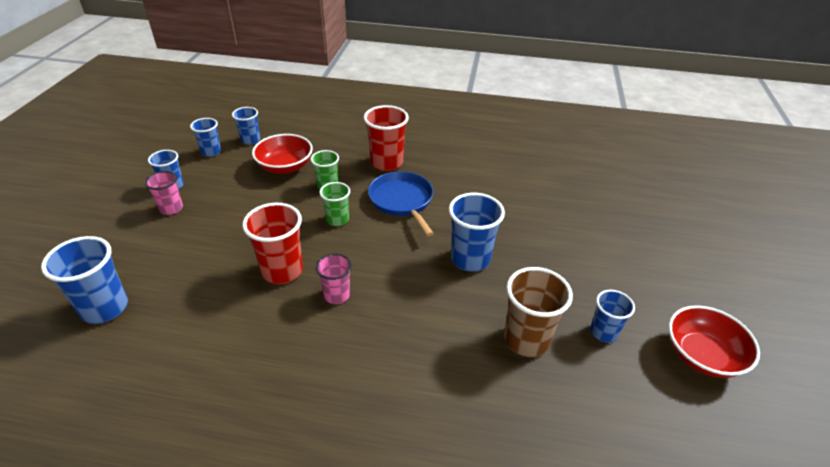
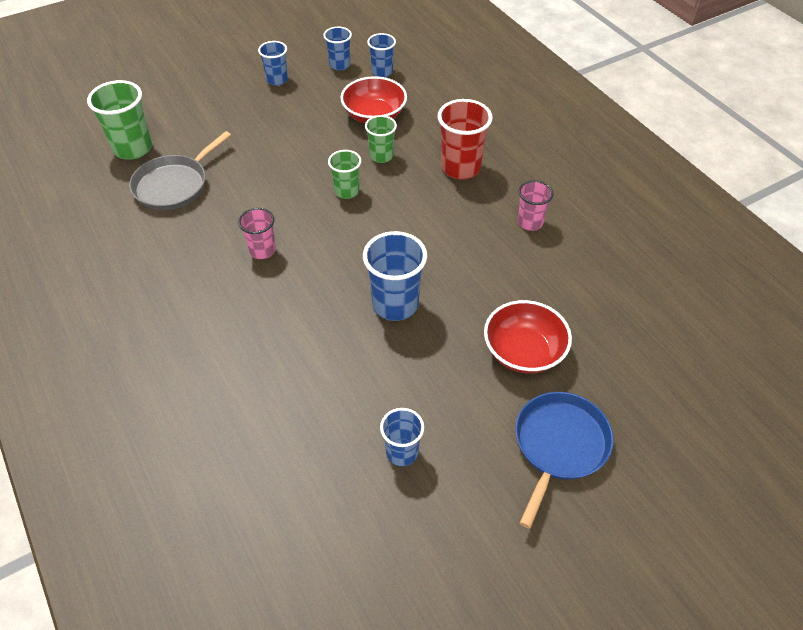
camera: 50 degrees right, 10 degrees up
(105, 308) = (133, 148): blue cup -> green cup
(171, 208) = (253, 99): pink cup -> pink cup (530, 222)
(191, 306) = (174, 185): none -> grey pan
(282, 271) = (255, 203): red cup -> none
(402, 201) = (419, 212): blue pan -> blue pan (559, 445)
(526, 340) = (335, 399): brown cup -> none
(702, 355) = (451, 549): red bowl -> red bowl (523, 351)

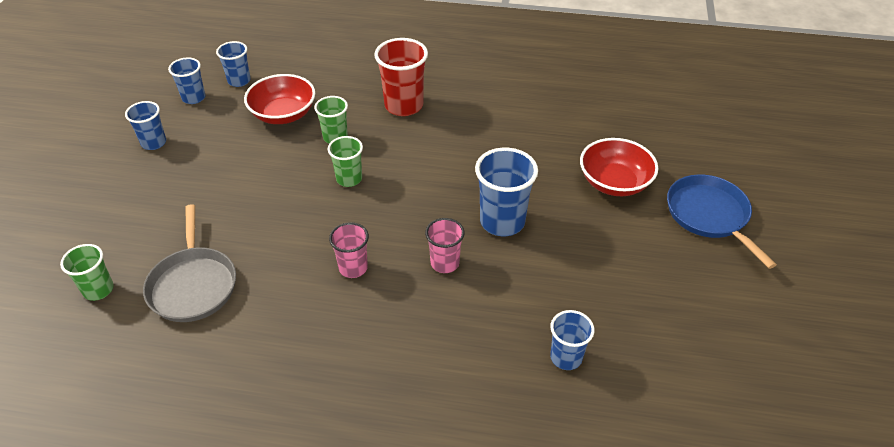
camera: 50 degrees left, 5 degrees down
(133, 148) = (98, 290): green cup -> green cup, size x0.61
(402, 452) = (647, 301): blue cup -> blue cup (566, 357)
(530, 222) = (500, 107): pink cup -> pink cup (445, 263)

